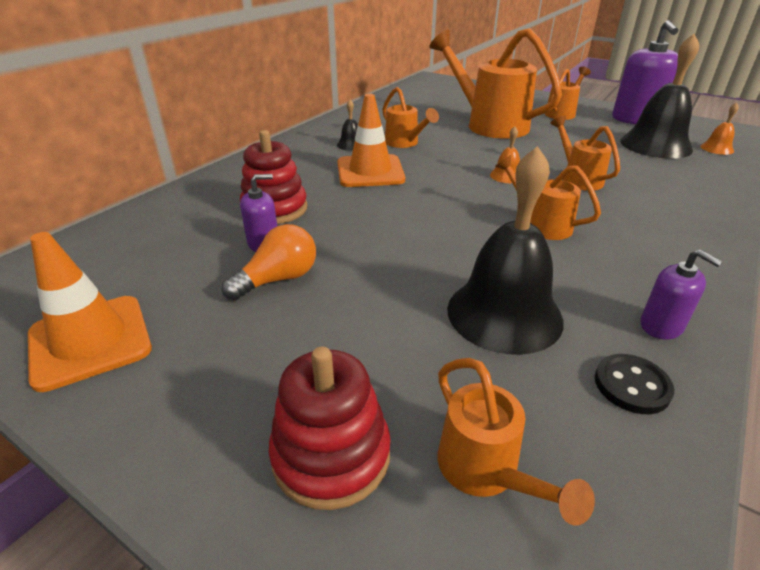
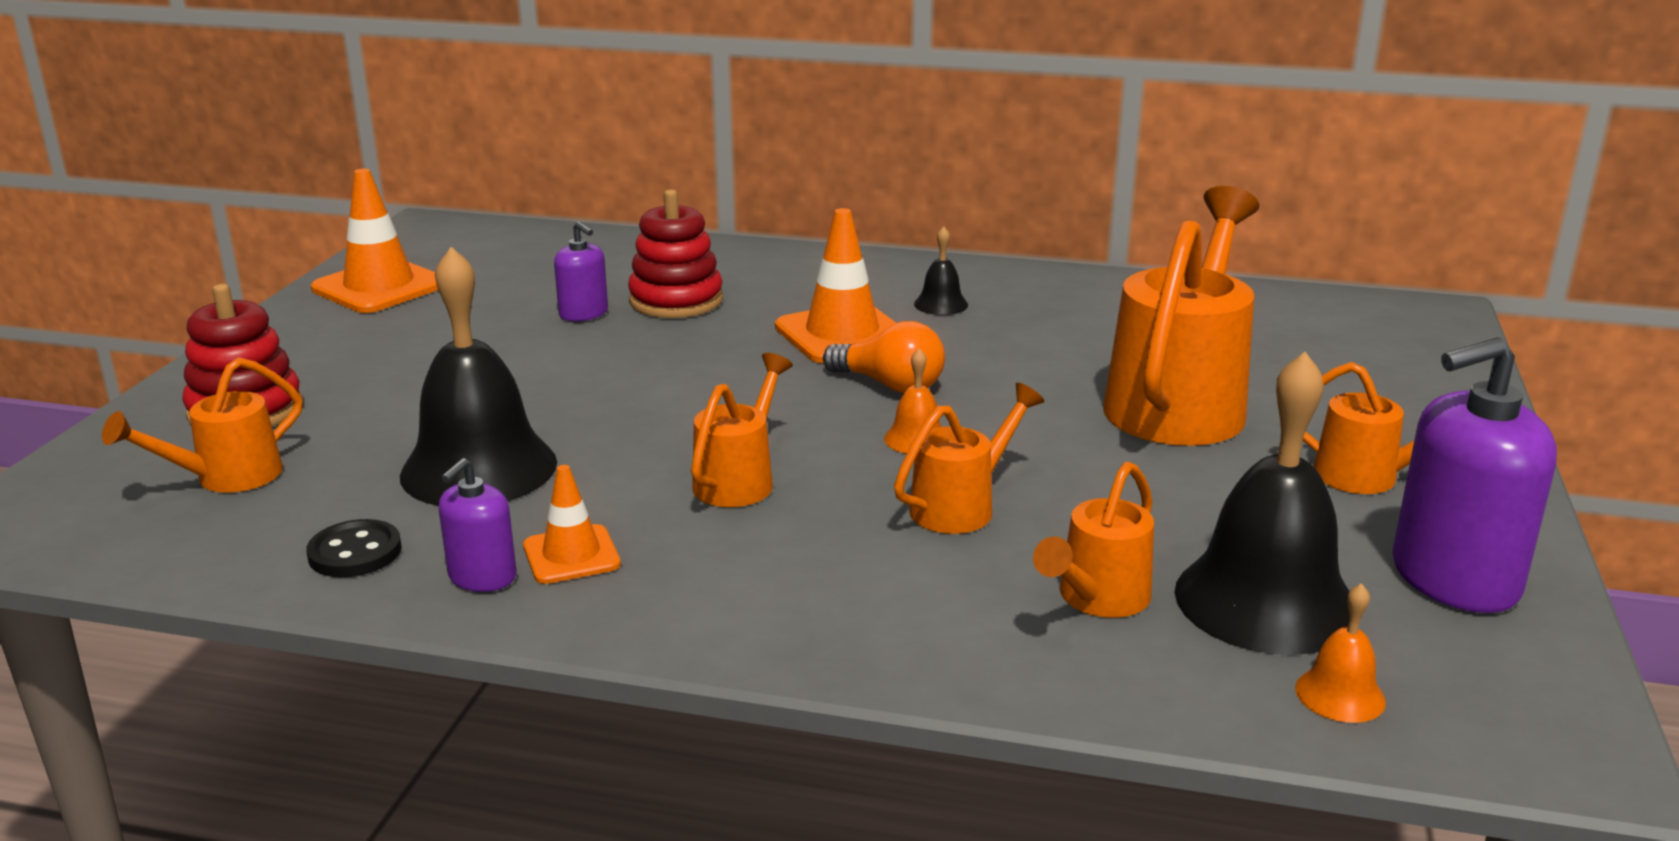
camera: 70 degrees right, 10 degrees down
(278, 279) = (509, 337): orange light bulb -> orange light bulb (890, 385)
(404, 143) = (989, 341): orange watering can -> orange watering can (1097, 599)
(630, 288) = (571, 555): none -> orange traffic cone

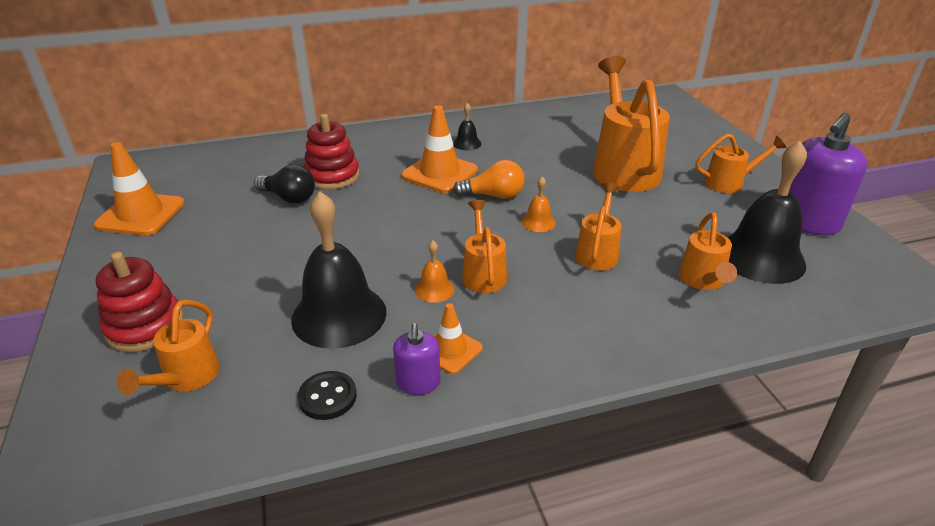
camera: 30 degrees left, 10 degrees up
(584, 313) = (289, 198): purple soap dispenser -> black light bulb
(1340, 695) = (832, 292): orange bell -> orange bell (434, 289)

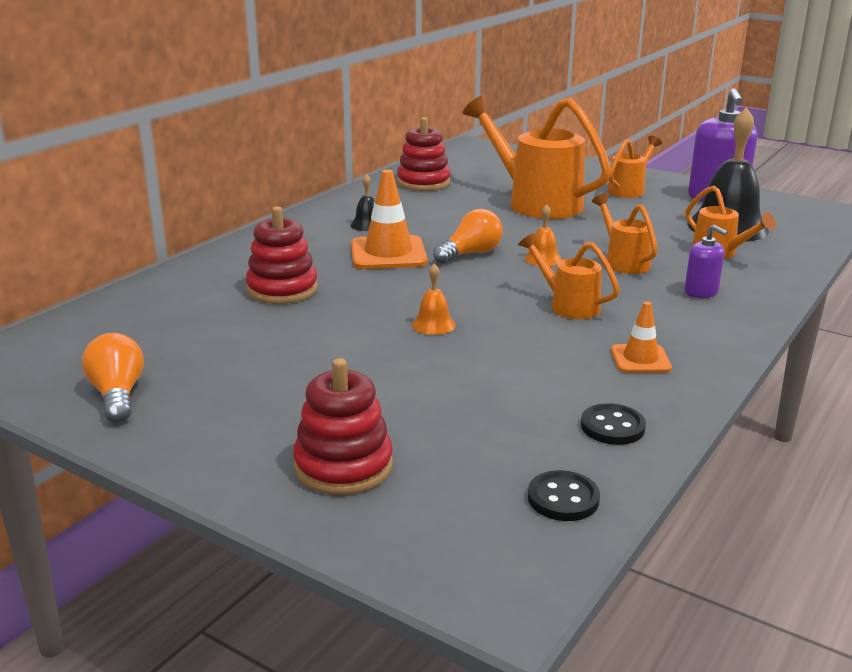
camera: 40 degrees left, 10 degrees down
(141, 214) = (117, 395): orange traffic cone -> orange light bulb
(186, 378) = (470, 476): orange watering can -> none
(199, 433) = (563, 499): none -> black button
(289, 198) = (273, 320): black light bulb -> none
(339, 315) = (510, 377): black bell -> none
(418, 383) = (658, 387): purple soap dispenser -> purple soap dispenser (701, 292)
(434, 289) = (552, 330): orange bell -> orange bell (433, 324)
(566, 119) = (423, 182): none -> red stacking toy

